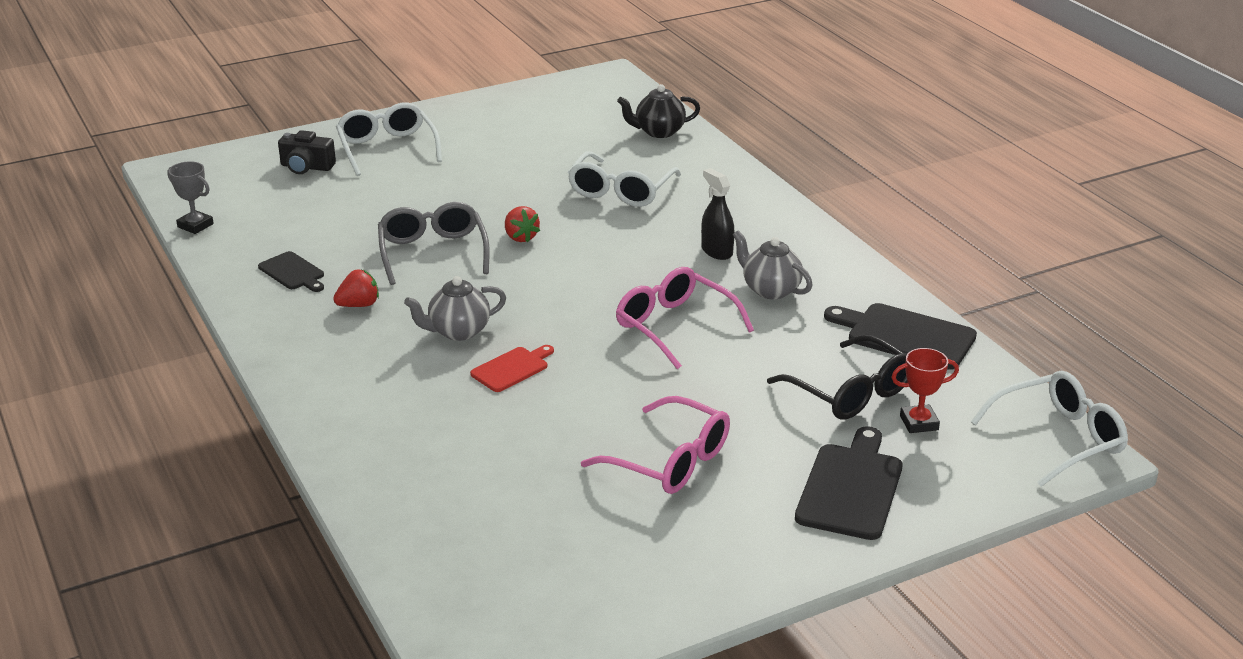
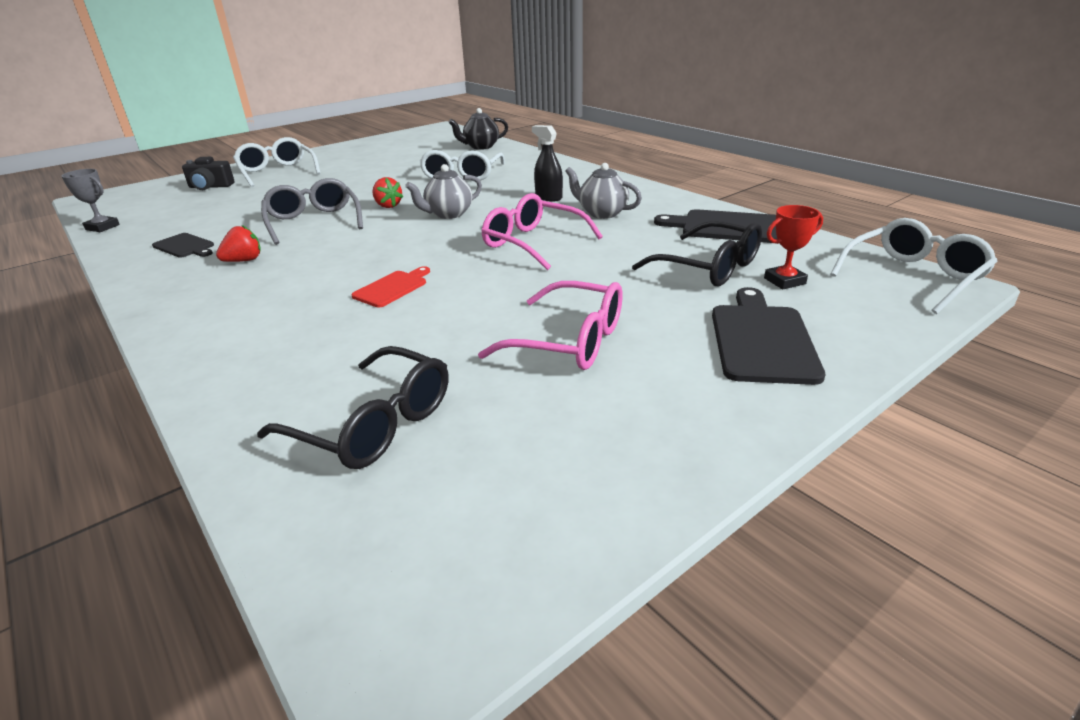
camera: 10 degrees left, 0 degrees up
(458, 331) = (338, 268): grey teapot -> grey teapot (448, 214)
(481, 515) = (374, 424): none -> black glasses

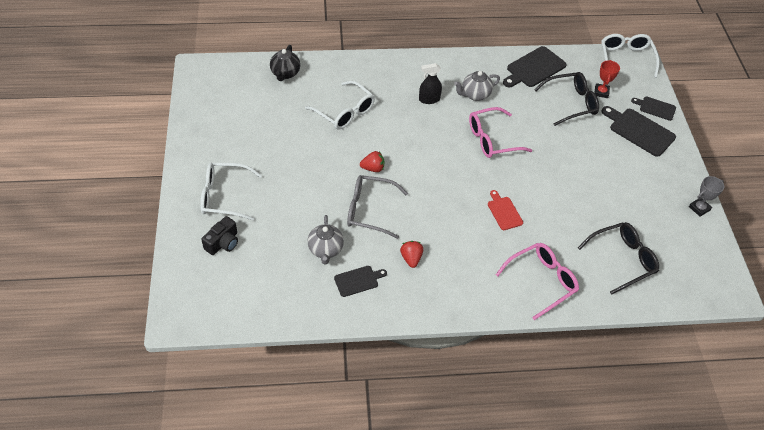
camera: 60 degrees left, 20 degrees up
(102, 227) = (269, 319): grey trophy -> grey trophy (699, 208)
(448, 214) = (416, 150): grey teapot -> grey teapot (325, 250)
(570, 341) = (602, 180): pink glasses -> pink glasses (542, 281)
(857, 337) = (655, 108): none -> black cutting board

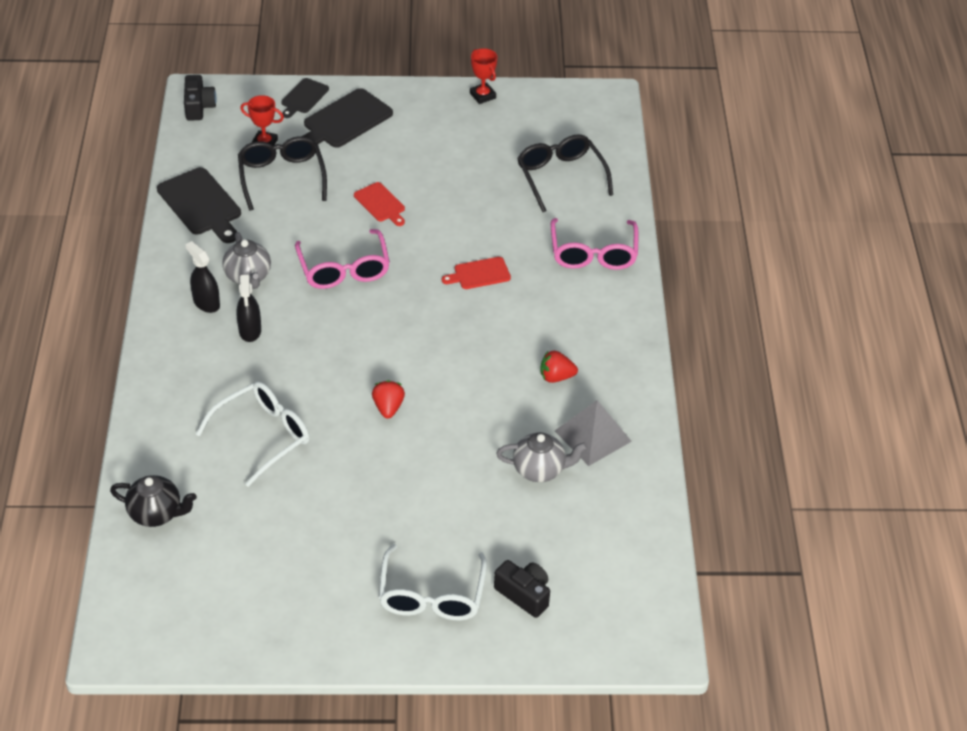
camera: 85 degrees left, 5 degrees down
(358, 281) = (593, 436): black cutting board -> grey pyramid
(369, 210) = (469, 416): grey glasses -> none
(449, 78) = (206, 303): none -> black spray bottle
(542, 281) = (593, 253): pink glasses -> pink glasses turned 150 degrees counterclockwise
(560, 154) = (380, 204): none -> red cutting board
(626, 58) = (199, 107): white glasses -> black camera
(699, 208) = (482, 96): grey trophy -> red trophy

